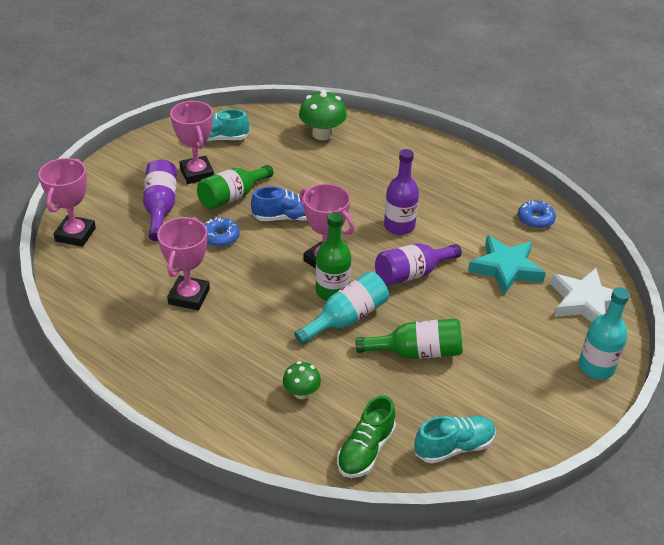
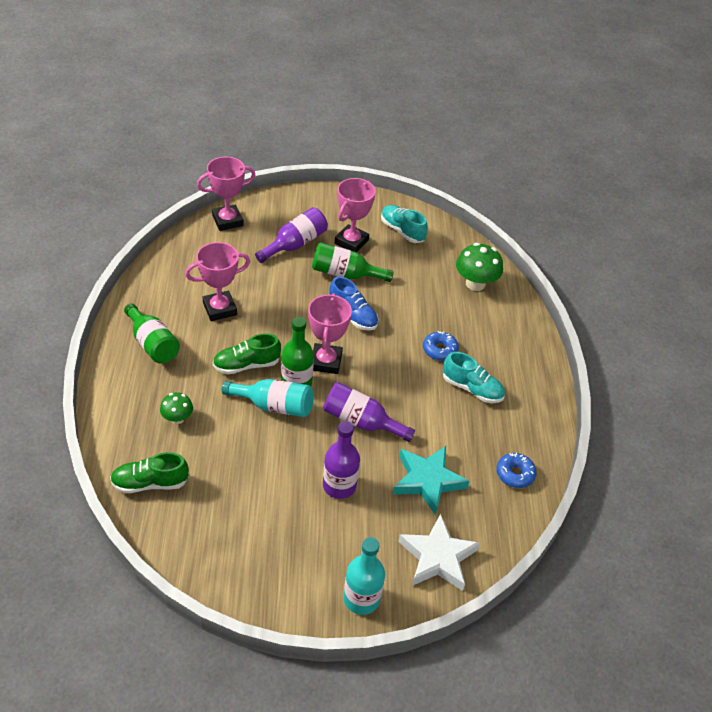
camera: 50 degrees right, 5 degrees up
(220, 237) = (295, 291): blue donut -> blue donut (439, 350)
(279, 312) = (246, 365): none -> green shoe
(399, 226) = (411, 386): purple bottle -> purple bottle (339, 486)
(416, 353) = (274, 466): green bottle -> green bottle (152, 344)
(454, 447) = (193, 536): turquoise shoe -> turquoise shoe (472, 389)

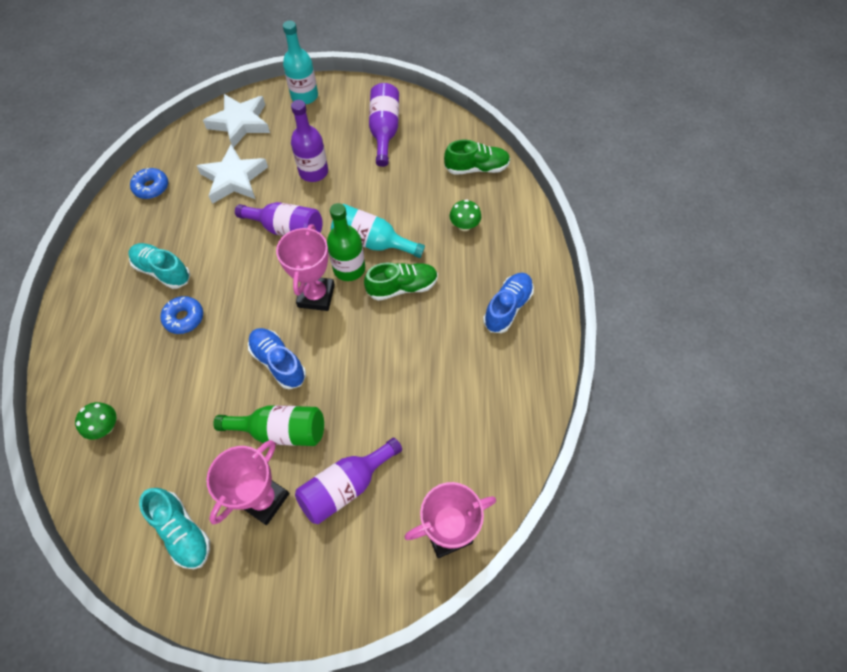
camera: 175 degrees left, 15 degrees up
(152, 344) = (507, 308): green bottle -> blue shoe
(220, 309) = (439, 362): pink trophy -> none
(255, 538) = (384, 131): none -> purple bottle
(427, 481) = (234, 179): turquoise star -> white star
(475, 284) = (105, 427): green mushroom -> green mushroom, size x0.59

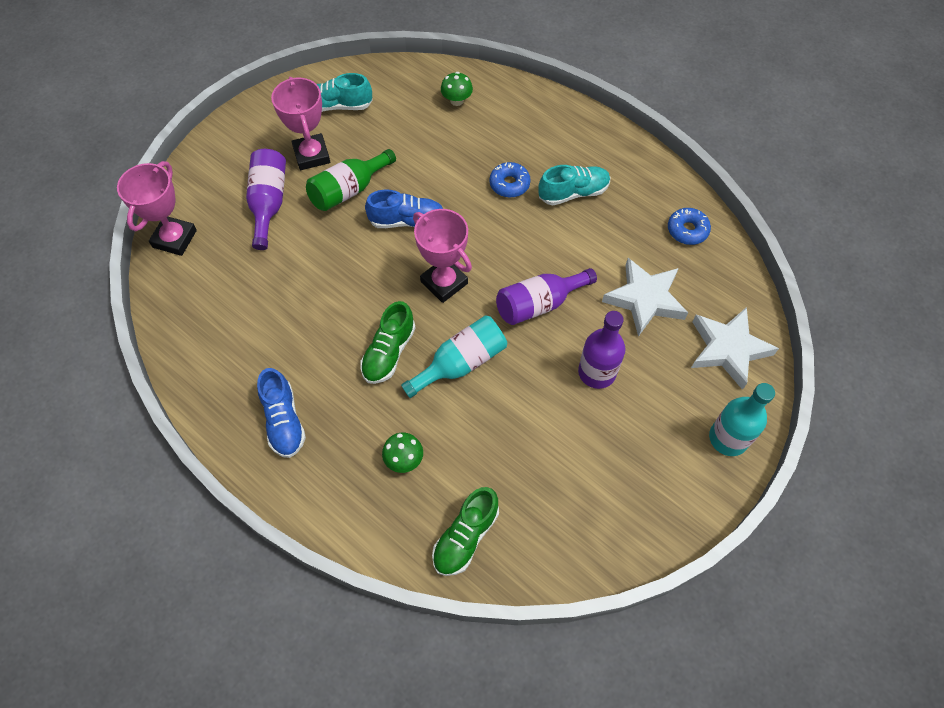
camera: 130 degrees right, 0 degrees up
(349, 268) = (449, 325): green bottle -> none
(384, 131) = (602, 482): purple bottle -> none

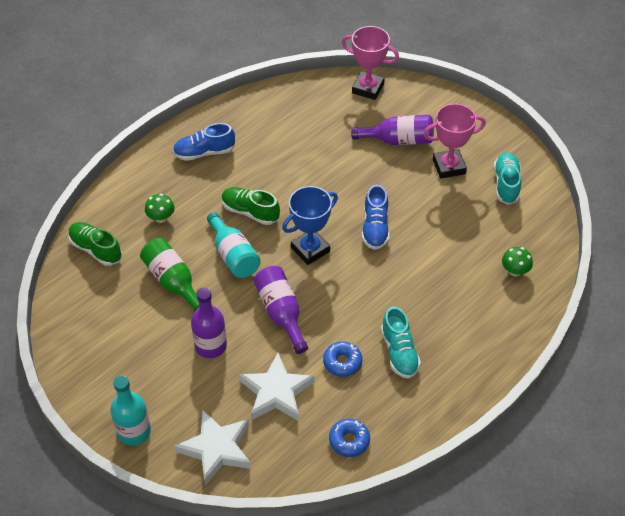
camera: 95 degrees right, 10 degrees down
(349, 190) = (409, 191): green bottle -> green bottle (173, 282)
(444, 282) = (310, 249): pink trophy -> blue trophy
(509, 184) = (411, 303): blue donut -> blue donut (342, 362)

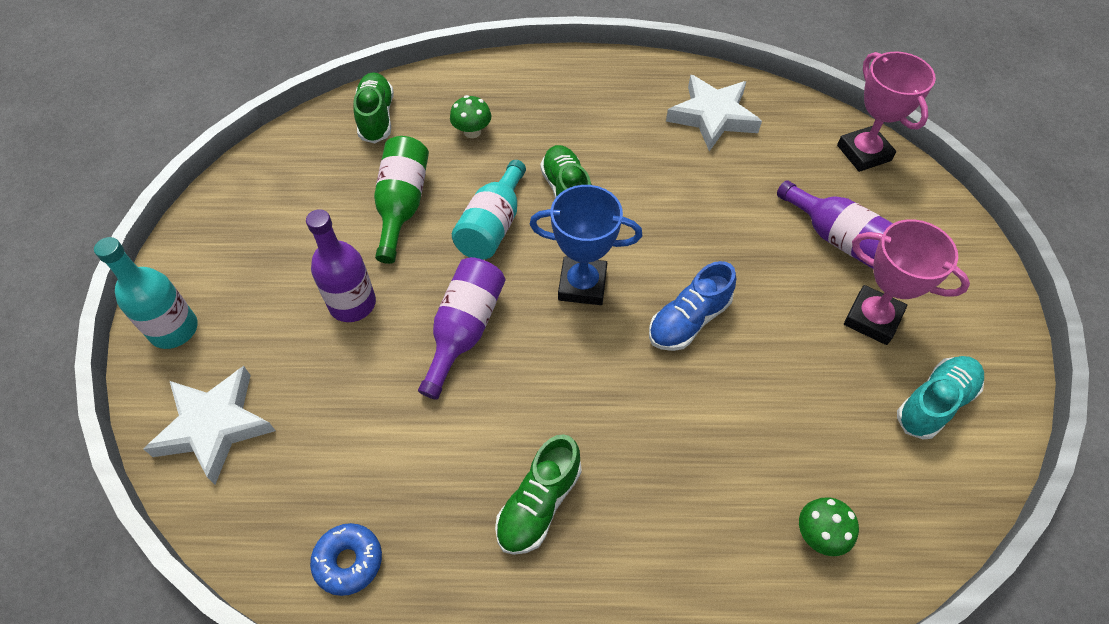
camera: 45 degrees right, 5 degrees up
(204, 152) = (594, 98): blue shoe -> none
(276, 392) = (349, 419): white star -> white star (712, 116)
(342, 362) = (459, 452): blue donut -> none
(399, 352) = (539, 504): turquoise shoe -> green shoe

